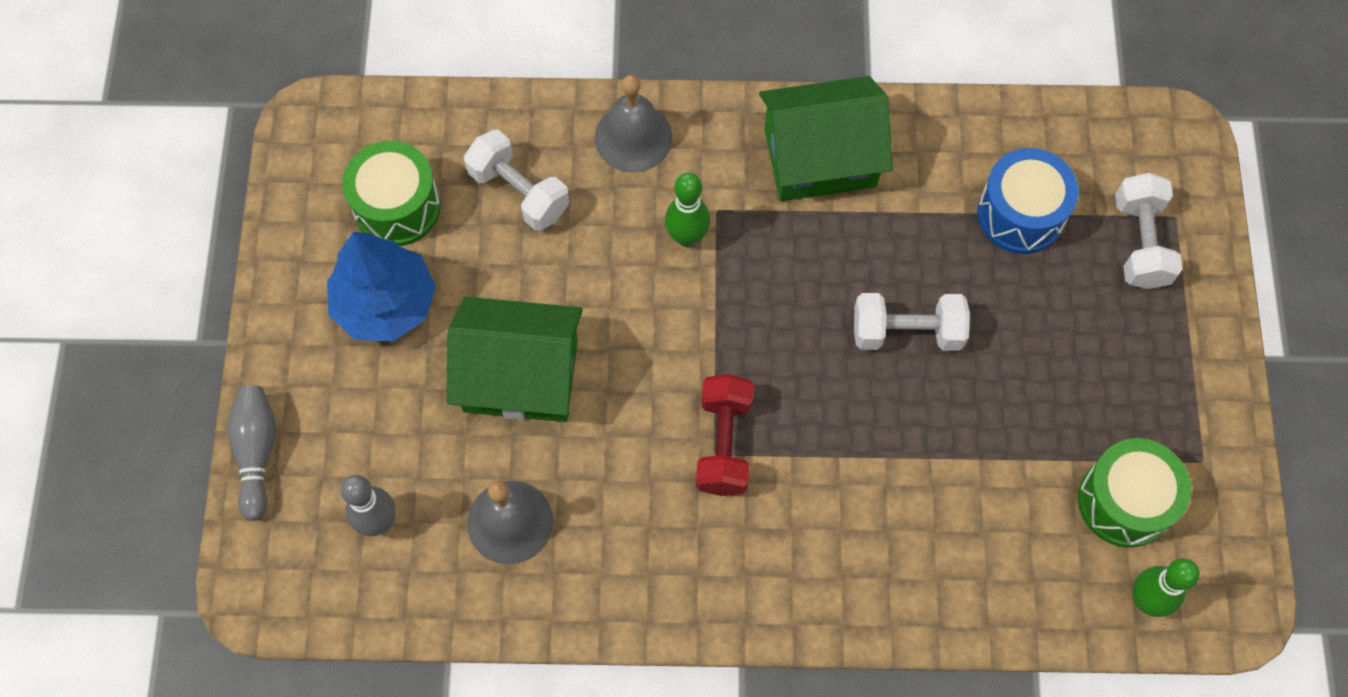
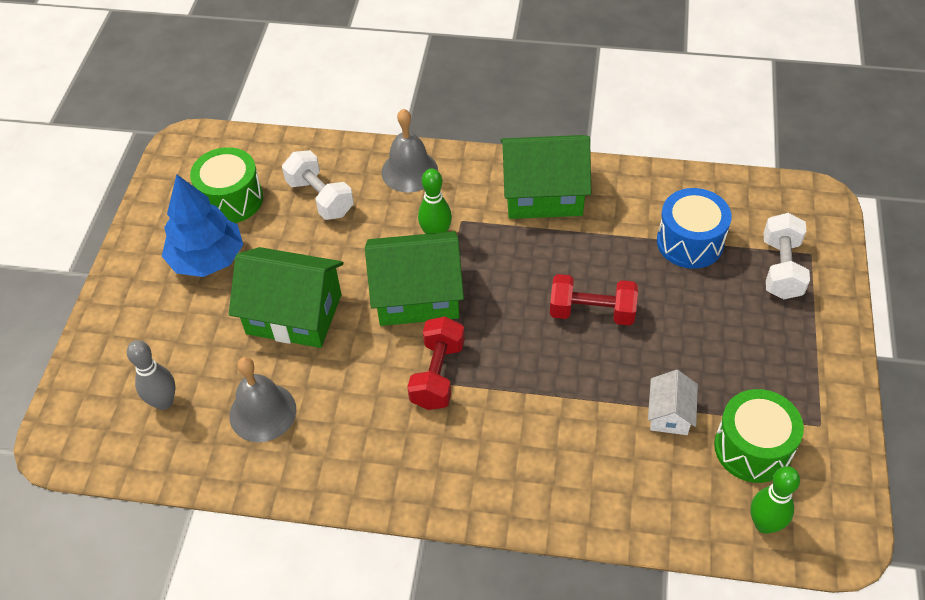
camera: 10 degrees right, 15 degrees down
(257, 453) = (88, 346): grey bowling pin -> none
(677, 330) = (417, 295): none -> green house
(906, 332) = (592, 312): white dumbbell -> red dumbbell
(1020, 466) = (669, 414): none -> white house

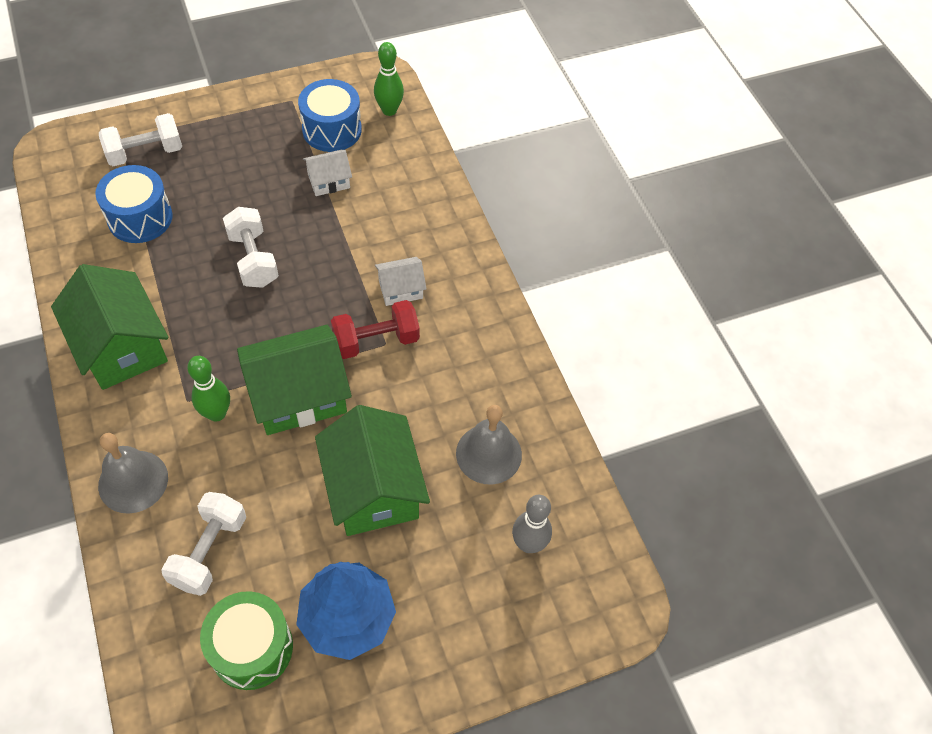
camera: 125 degrees left, 5 degrees up
(417, 295) = (298, 395): green house -> green house turned 75 degrees counterclockwise
(486, 420) = (400, 289): none -> white house
(592, 312) = (253, 259): red dumbbell -> white dumbbell
(752, 448) = (332, 130): green drum -> blue drum

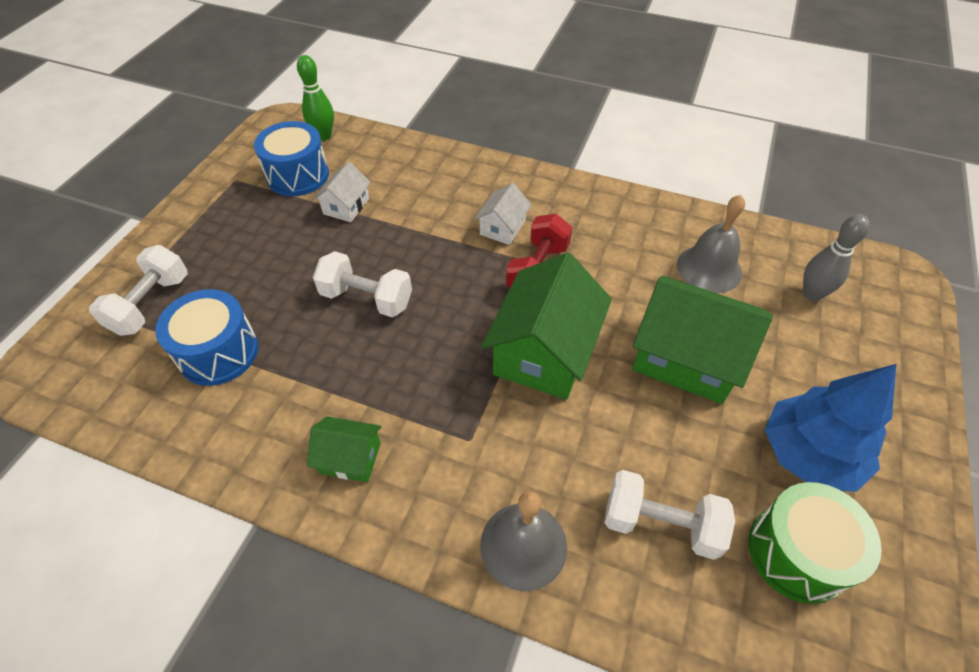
camera: 45 degrees left, 5 degrees down
(121, 346) = (350, 458): green house -> green house, size x0.51
(209, 551) = (660, 524): white dumbbell -> white dumbbell turned 45 degrees counterclockwise
(217, 413) = (507, 424): green bowling pin -> none

